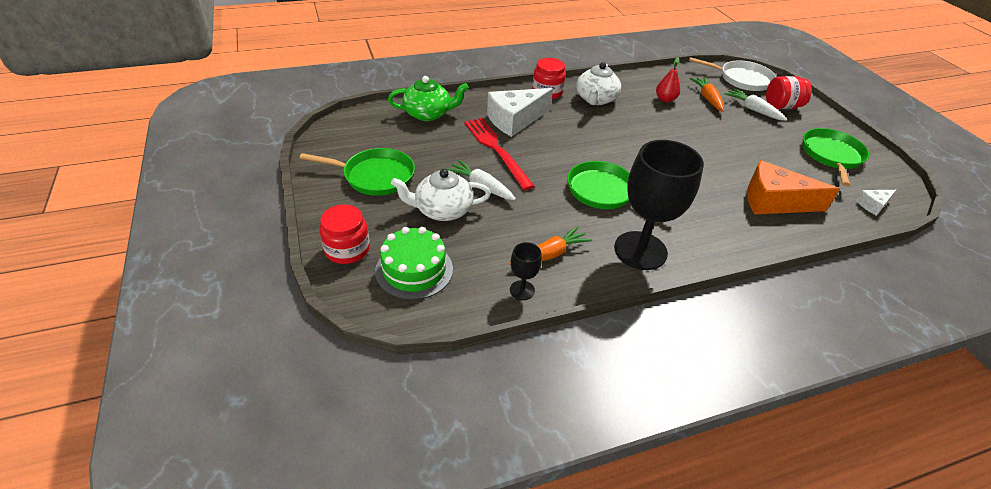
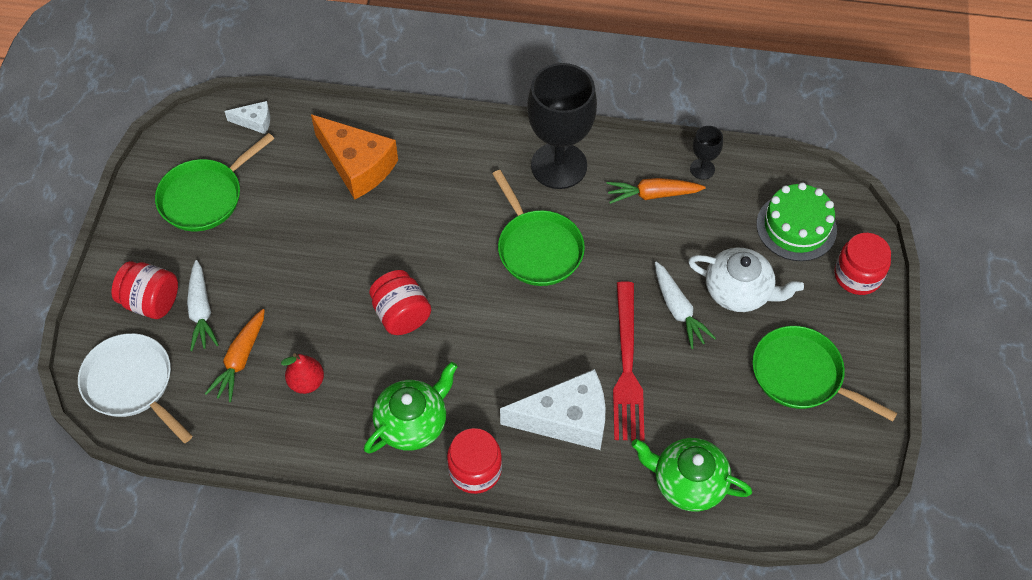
camera: 150 degrees left, 15 degrees up
(595, 99) = (412, 423): white teapot -> green teapot
(650, 136) = (401, 315): none -> red jar

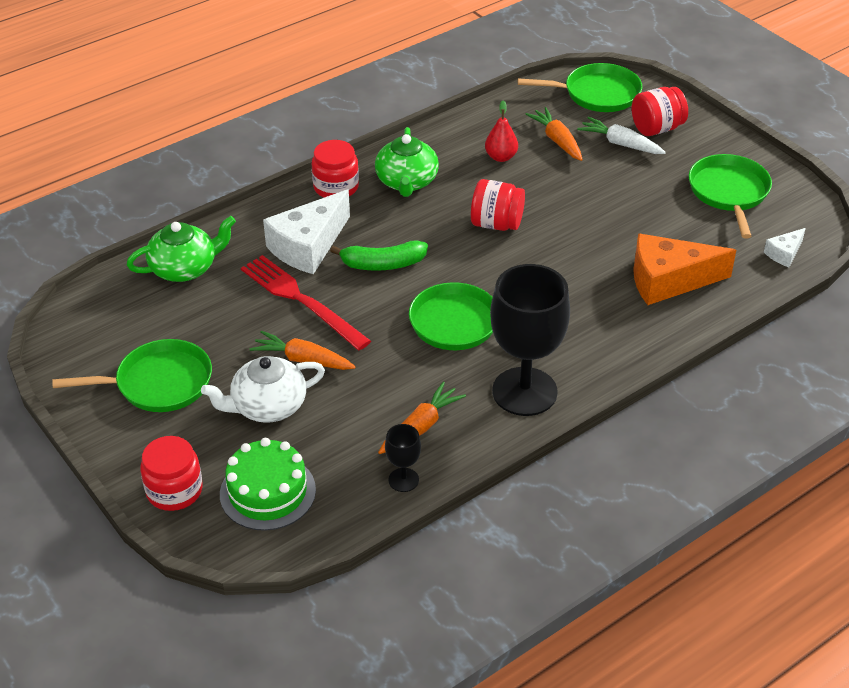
camera: 135 degrees right, 15 degrees down
(131, 384) = (597, 94): white pan -> green pan
(530, 349) = (383, 264): none -> green banana
(678, 310) = (303, 360): white carrot -> orange carrot

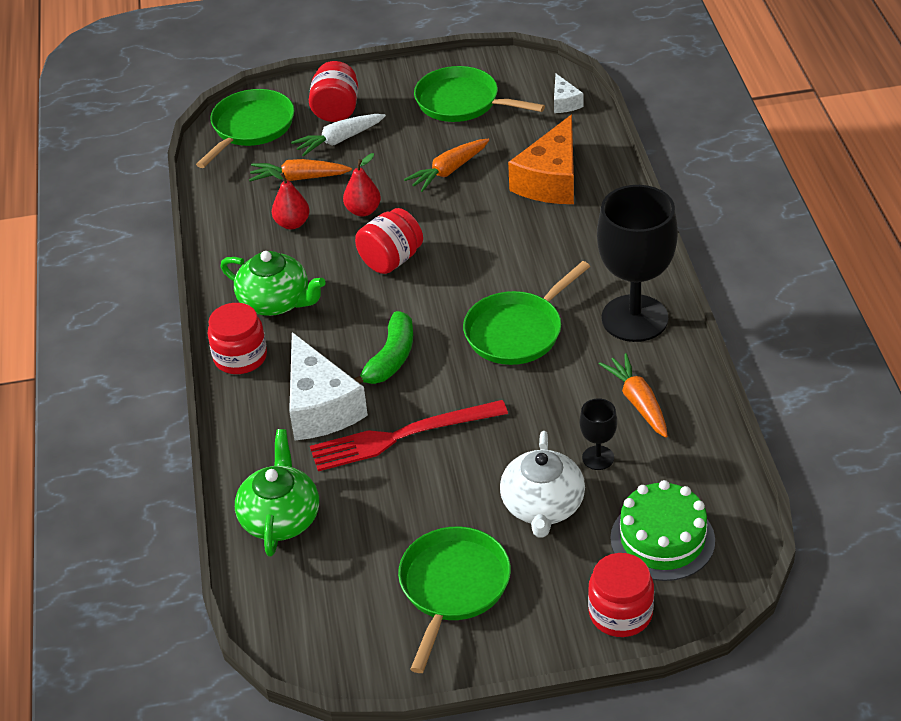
camera: 60 degrees left, 0 degrees up
(303, 360) = (492, 460): orange carrot -> orange carrot (448, 171)
(403, 480) = (700, 435): black goblet -> black goblet (598, 458)
(544, 188) = (363, 211): none -> red pear

